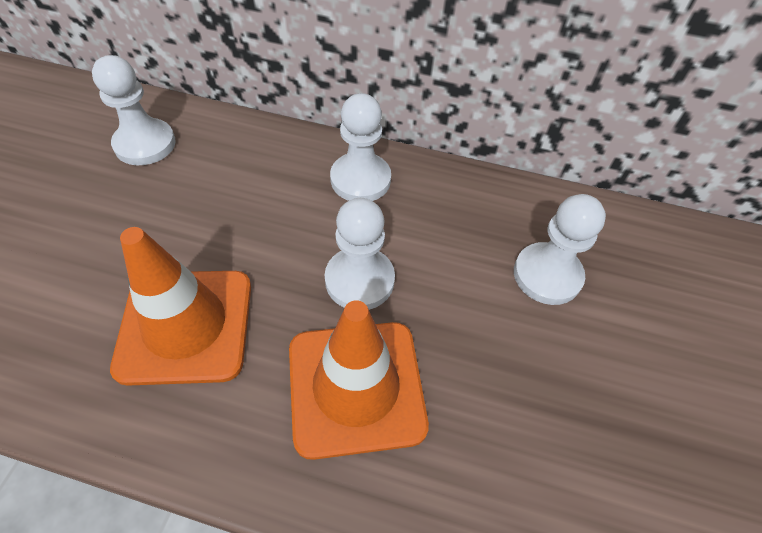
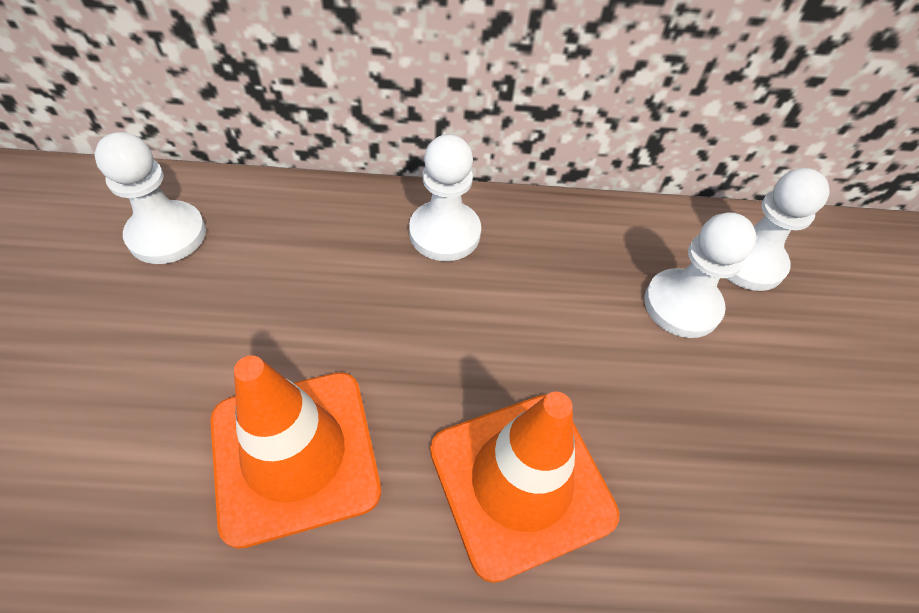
camera: 15 degrees left, 0 degrees up
(359, 280) = (483, 353): white pawn -> white pawn (748, 261)

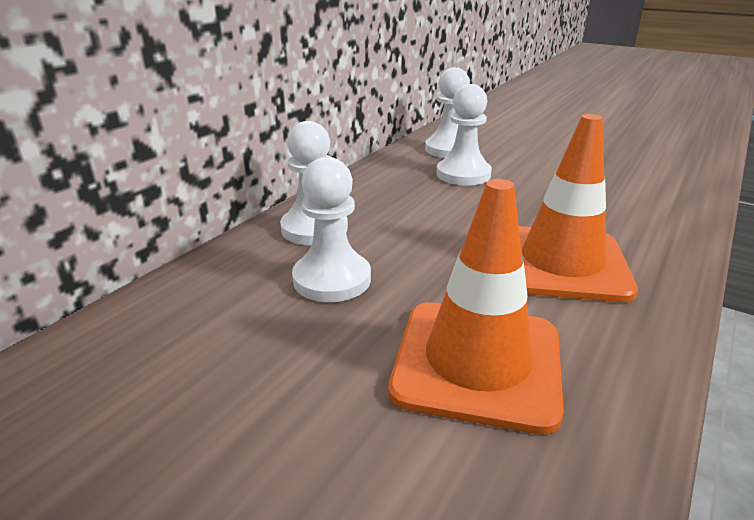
camera: 55 degrees left, 25 degrees down
(167, 235) = (105, 388): white pawn -> white pawn (332, 279)

